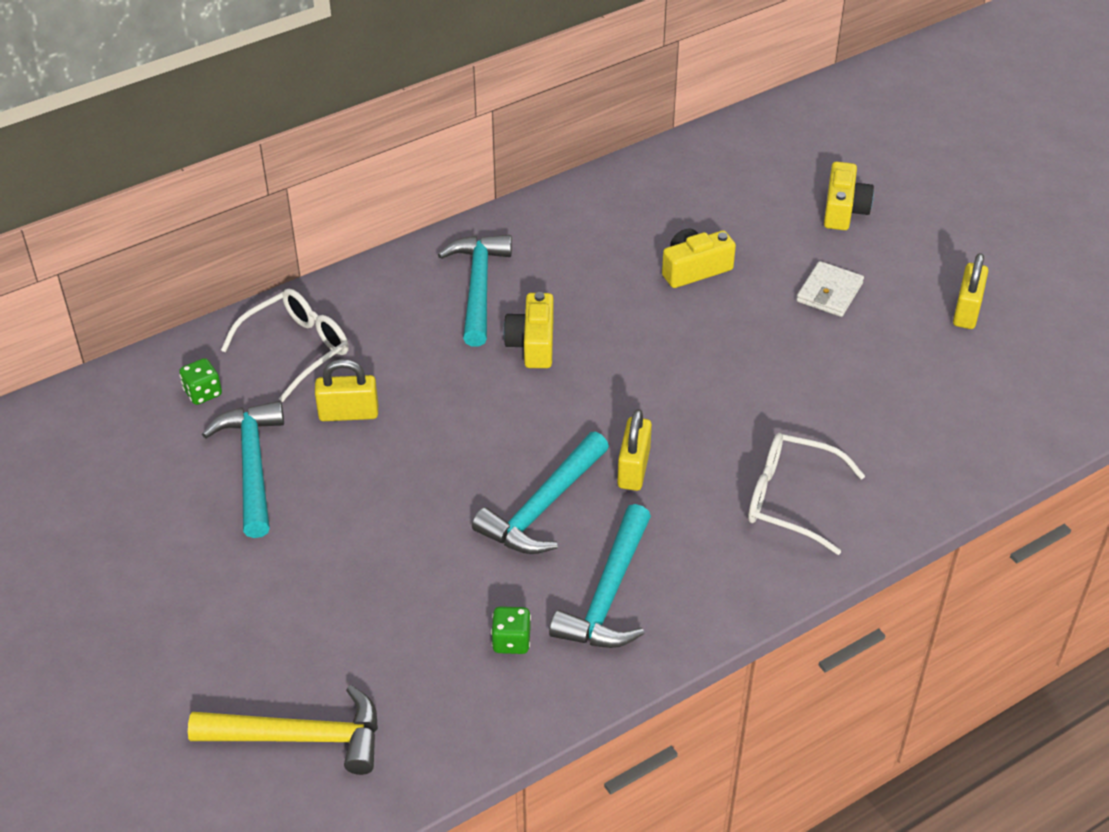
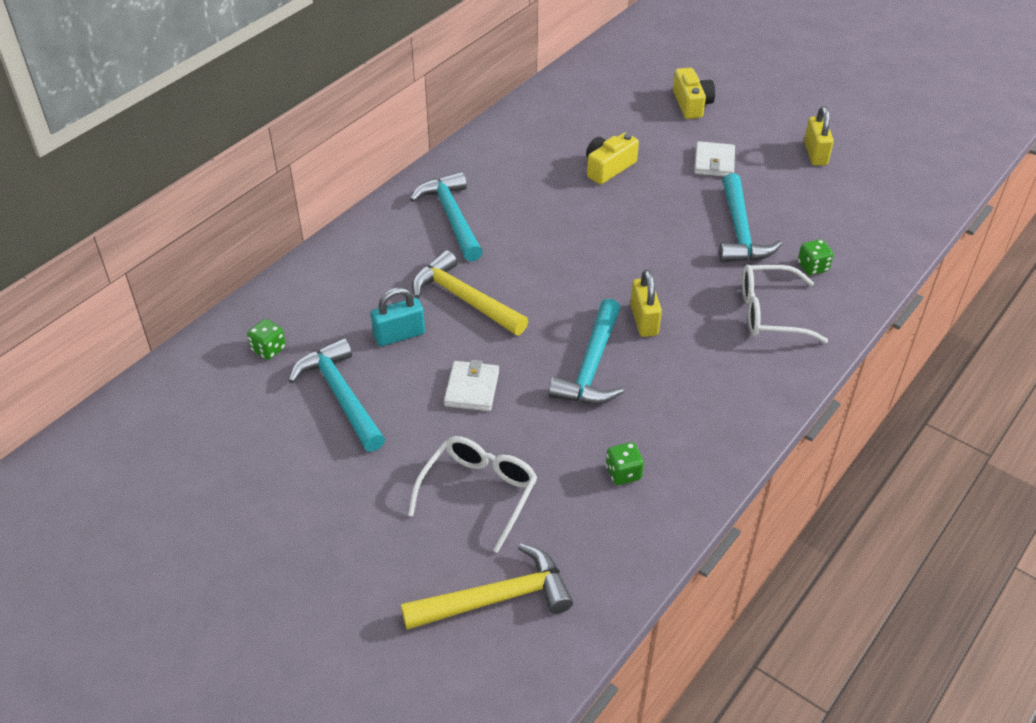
camera: 20 degrees left, 0 degrees up
(297, 349) = (330, 296): white glasses -> white glasses (479, 492)
(348, 413) = (399, 335): yellow padlock -> turquoise padlock
(395, 497) = (472, 388): none -> white wallet
(441, 389) = (464, 299): none -> yellow hammer
(532, 344) = (517, 248): yellow camera -> none
(608, 594) = (677, 417): turquoise hammer -> turquoise hammer (740, 231)
(877, 456) = (812, 267): none -> green dice

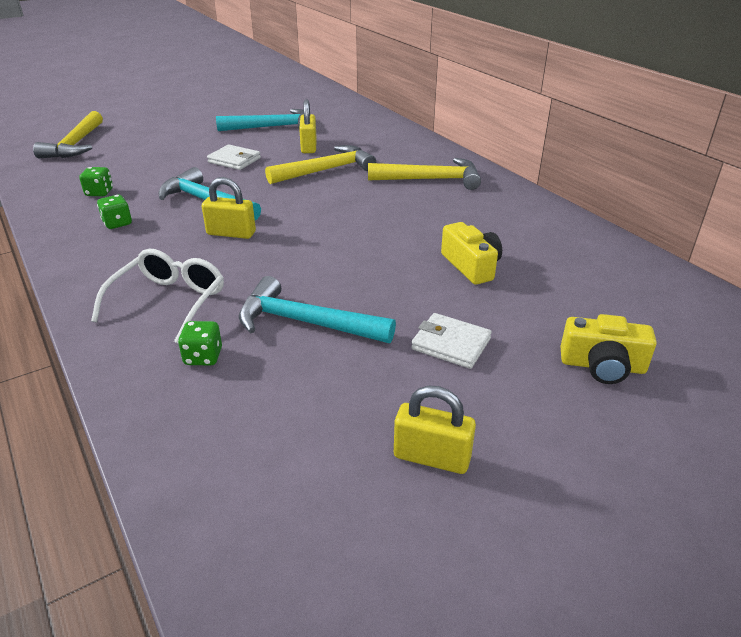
camera: 110 degrees right, 10 degrees down
(268, 349) = (331, 115): green dice -> green dice (117, 223)
(399, 335) = (308, 147): turquoise padlock -> yellow padlock
(452, 217) = (431, 179): turquoise hammer -> yellow hammer
(479, 492) = (149, 150): white glasses -> none

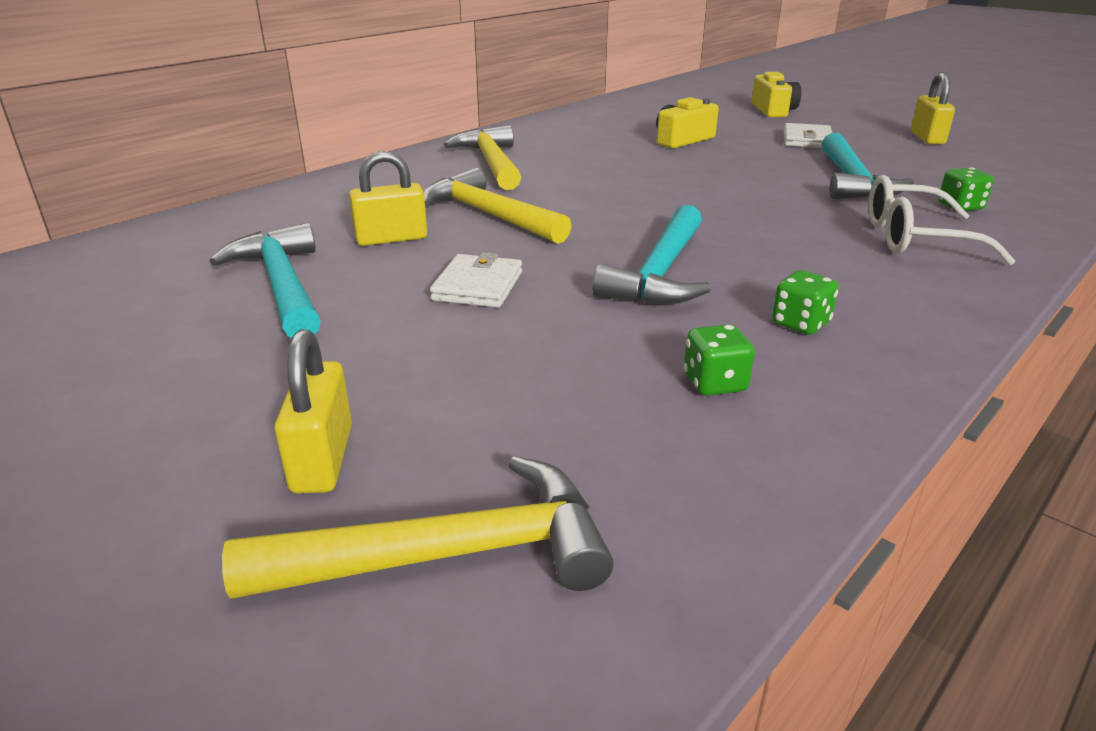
camera: 105 degrees left, 5 degrees down
(231, 233) = (735, 238): yellow padlock -> yellow padlock (322, 459)

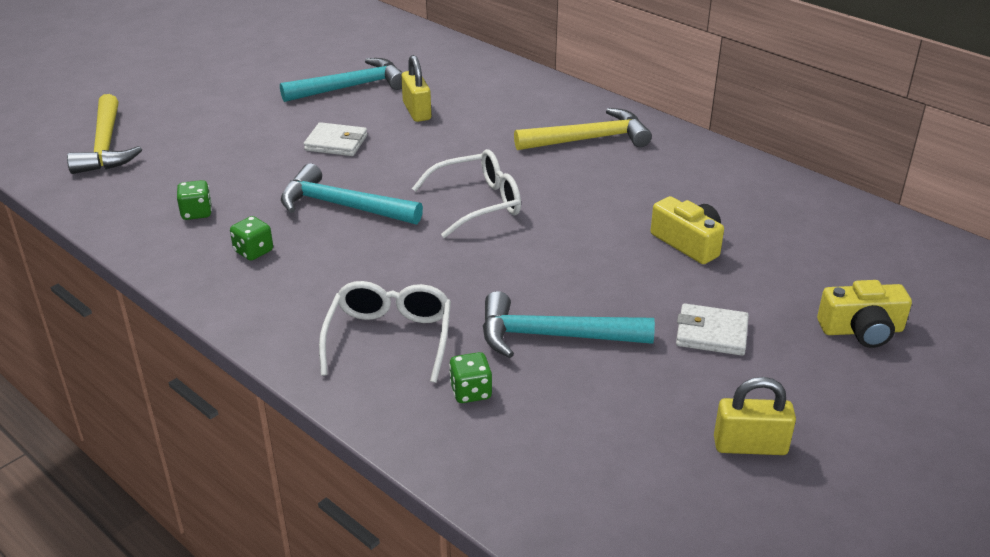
camera: 90 degrees right, 5 degrees up
(322, 459) = (177, 117): yellow padlock -> none
(489, 215) = (459, 142): yellow hammer -> none
(634, 205) = (478, 203): none -> white glasses

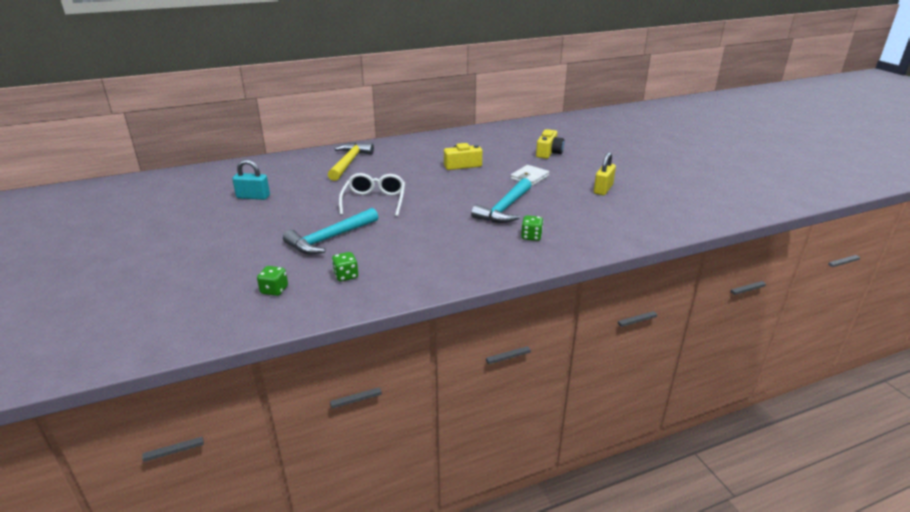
camera: 65 degrees left, 5 degrees down
(106, 146) = (120, 318): yellow hammer -> none
(336, 143) = (253, 227): white wallet -> none
(351, 87) = (189, 210): turquoise hammer -> none
(389, 338) = (472, 249): white glasses -> none
(417, 111) = (253, 197): yellow padlock -> turquoise padlock

